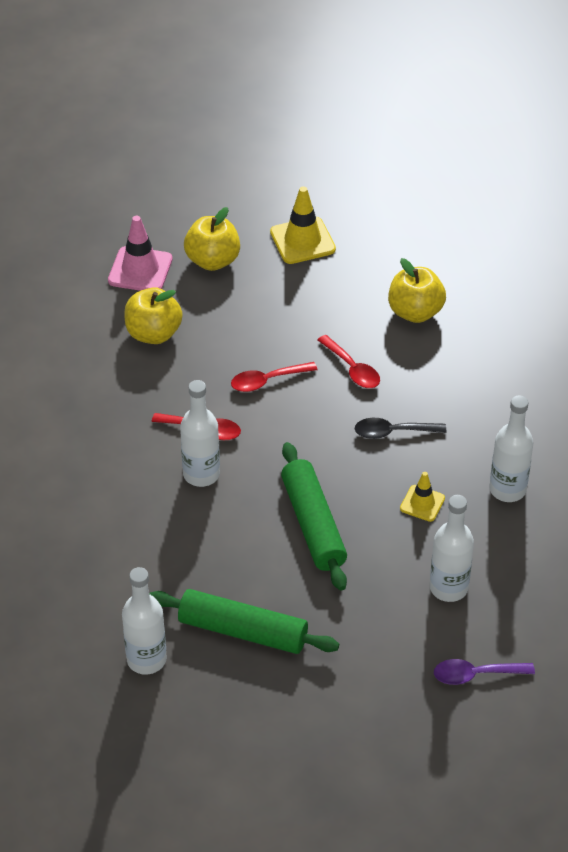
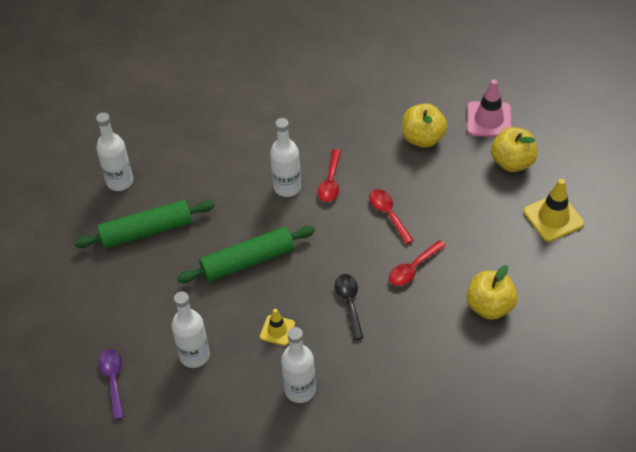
camera: 85 degrees right, 5 degrees up
(243, 631) = (146, 231): green rolling pin -> green rolling pin turned 60 degrees clockwise

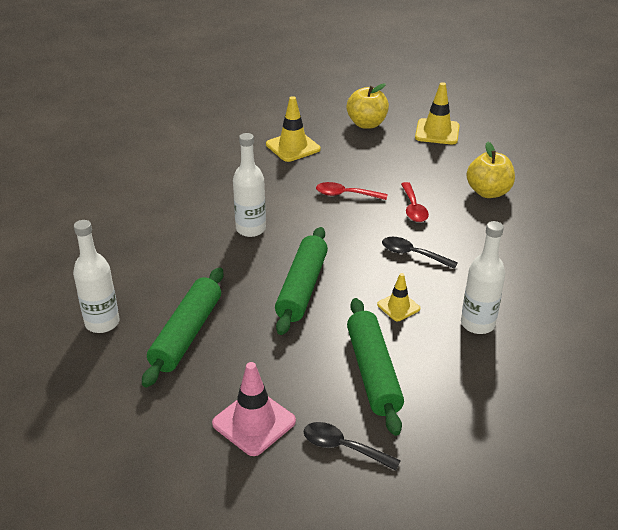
camera: 55 degrees left, 15 degrees down
(113, 380) = (343, 447): purple spoon -> black spoon
(194, 355) = (373, 372): white bottle -> green rolling pin
(330, 182) = (276, 206): red spoon -> none
(422, 138) = (293, 147): yellow apple -> yellow traffic cone
(489, 120) = (315, 115): pink traffic cone -> pink traffic cone (254, 422)

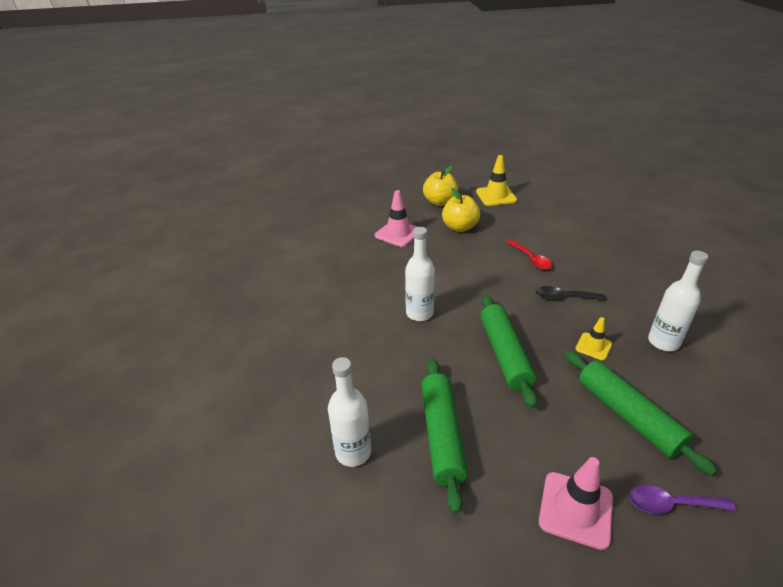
camera: 20 degrees left, 0 degrees up
(293, 147) = (398, 233): yellow traffic cone -> pink traffic cone
(343, 447) = (671, 504): black spoon -> purple spoon
(345, 195) = (471, 262): red spoon -> none
(488, 192) = (572, 232): yellow apple -> yellow apple (460, 227)

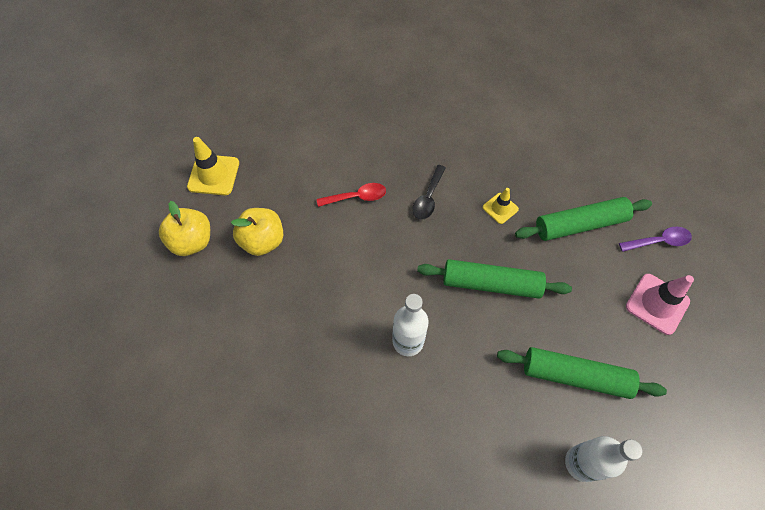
camera: 75 degrees left, 25 degrees up
(398, 233) = (241, 316): pink traffic cone -> none
(663, 342) = (508, 156): white bottle -> none
(671, 504) = (659, 241): purple spoon -> purple spoon turned 120 degrees counterclockwise

